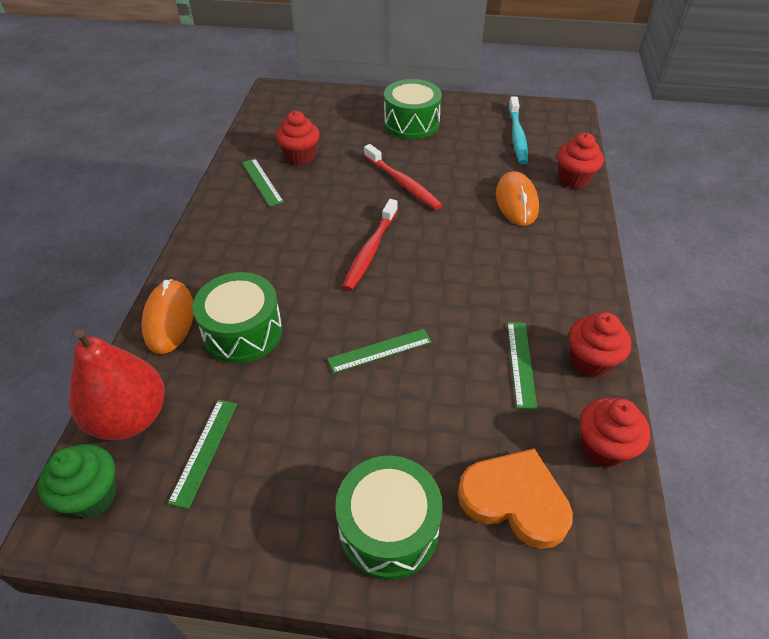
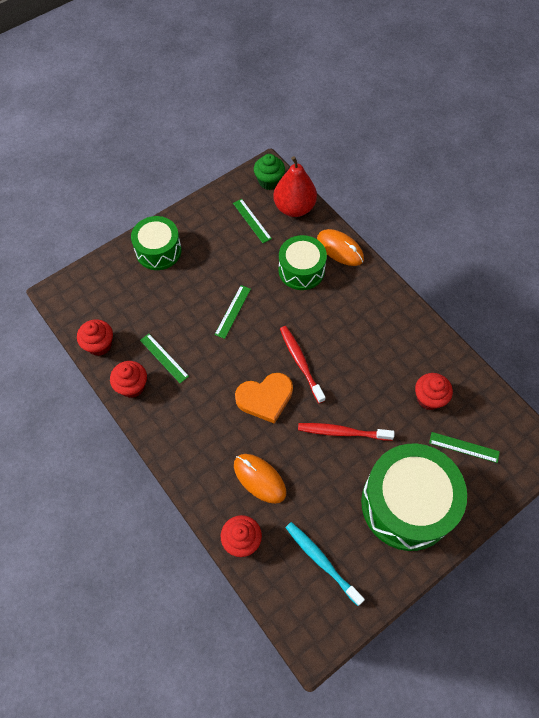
camera: 135 degrees right, 15 degrees up
(262, 182) = (419, 358): green ruler -> green ruler (464, 447)
(411, 123) = (407, 504): green drum -> green drum, size x1.67
(515, 500) = (121, 295): orange heart -> orange heart (265, 398)

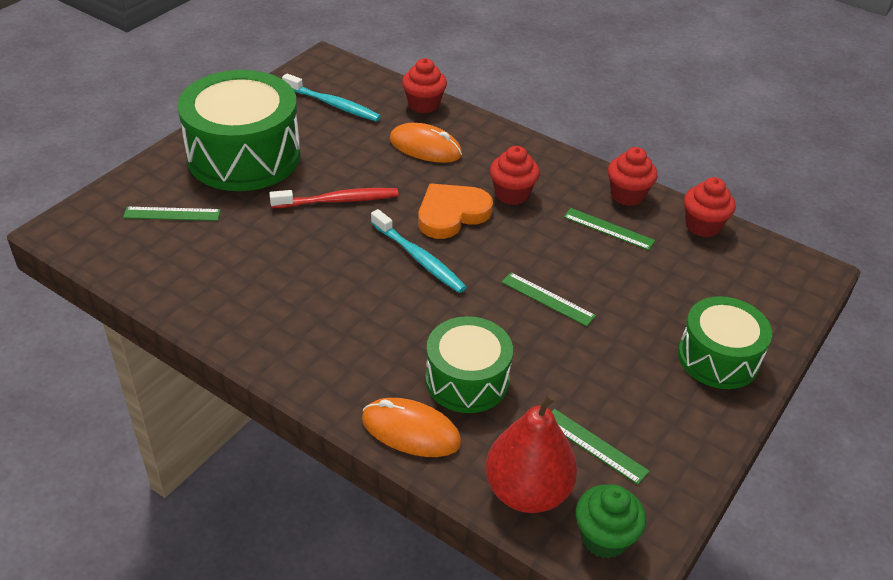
camera: 160 degrees right, 20 degrees down
(233, 311) = (547, 299): green ruler -> green ruler turned 60 degrees counterclockwise
(300, 363) = (419, 258): red toothbrush -> turquoise toothbrush
(429, 398) = (223, 253): red cupcake -> red cupcake (512, 194)

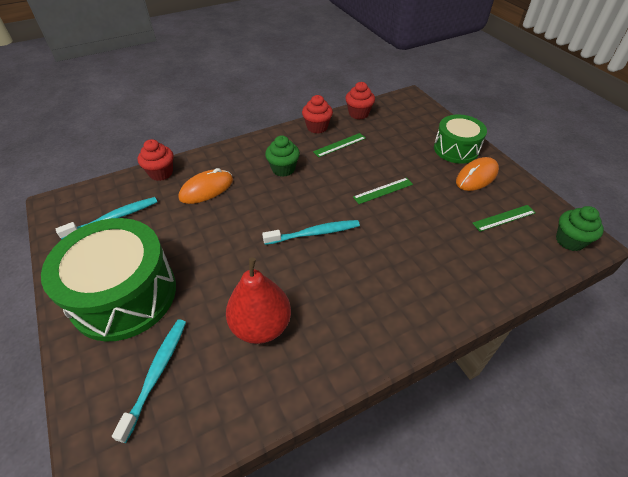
camera: 60 degrees left, 5 degrees up
(172, 214) = (156, 374): green ruler -> turquoise toothbrush
(338, 200) = (225, 254): red toothbrush -> none
(411, 431) = (469, 296): orange mouse -> orange mouse (476, 176)
(451, 214) = (282, 202): orange heart -> none
(467, 380) = (435, 252): green drum -> none
(512, 194) = (283, 169): red cupcake -> green cupcake
(527, 491) = (531, 259): red pear -> red pear (261, 325)

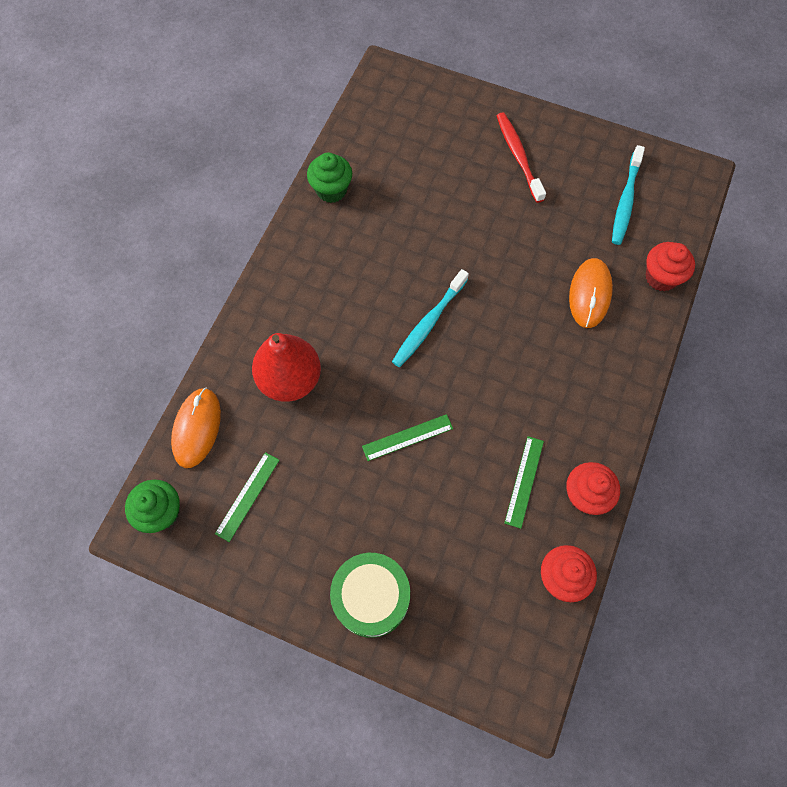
camera: 140 degrees right, 20 degrees up
(124, 295) = (518, 156): green drum -> red toothbrush
(156, 374) = (425, 133): turquoise toothbrush -> none
(261, 325) = (389, 210): red pear -> red pear (290, 379)
(283, 169) = (546, 384): green cupcake -> green cupcake (331, 190)
(383, 191) = (407, 437): green ruler -> green ruler turned 45 degrees clockwise
(476, 176) = (314, 553): orange mouse -> orange mouse (197, 428)

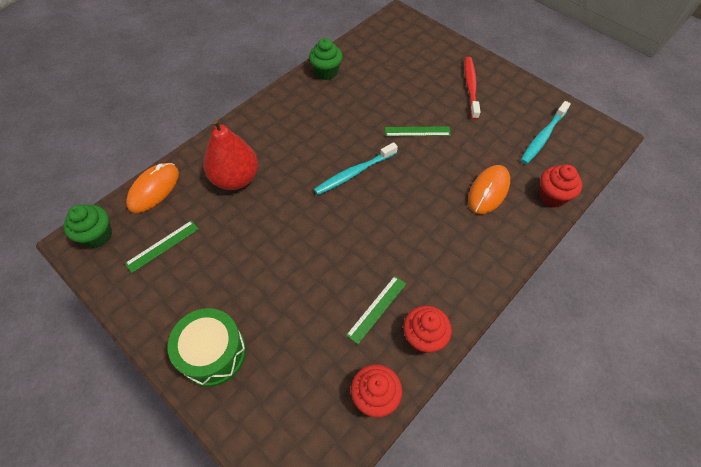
camera: 20 degrees right, 10 degrees down
(407, 437) = (300, 245): green ruler -> green ruler (417, 131)

